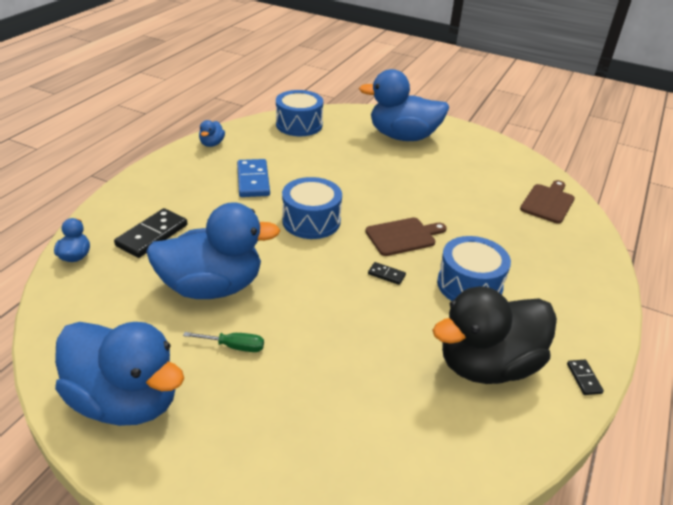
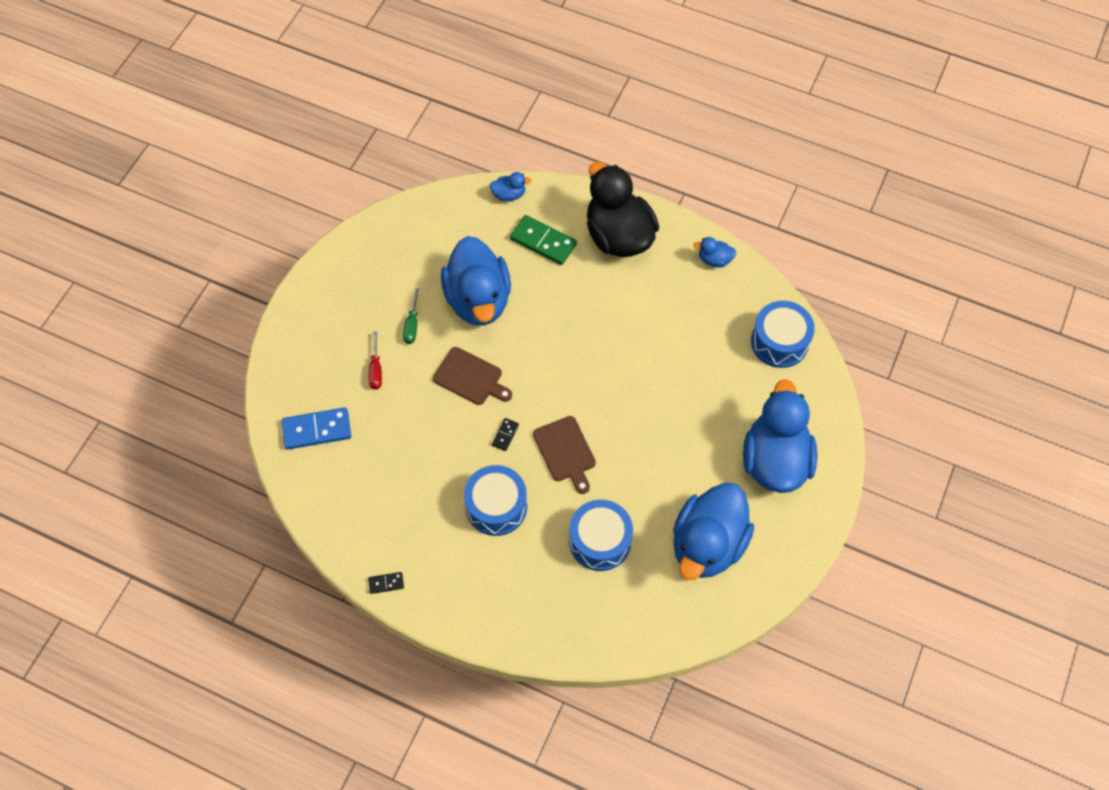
camera: 90 degrees right, 25 degrees up
(126, 400) = (360, 268): blue duck -> blue duck (707, 544)
(152, 235) = (543, 242): black domino -> green domino
(253, 180) = (646, 309): blue domino -> blue domino (317, 430)
(294, 384) = (376, 369): none -> red screwdriver
(311, 221) = (581, 368): blue drum -> blue drum (600, 541)
(487, 365) = (398, 508): black duck -> black duck (618, 236)
(548, 202) = (649, 612): brown cutting board -> brown cutting board (470, 377)

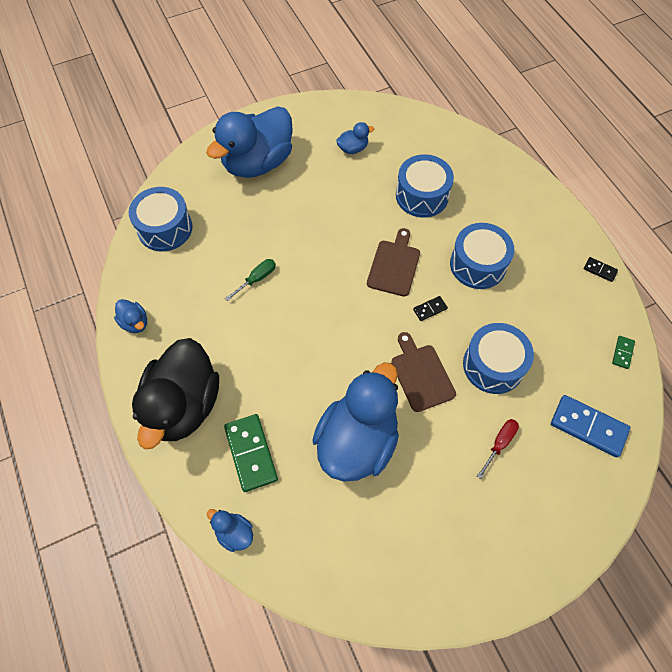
camera: 140 degrees left, 0 degrees up
(322, 513) = (622, 353): none -> green domino
(412, 325) = (436, 463): green screwdriver -> green screwdriver (256, 279)
(420, 425) = (493, 365): none -> blue drum
(707, 544) = (353, 148): blue duck -> blue duck, size x0.41

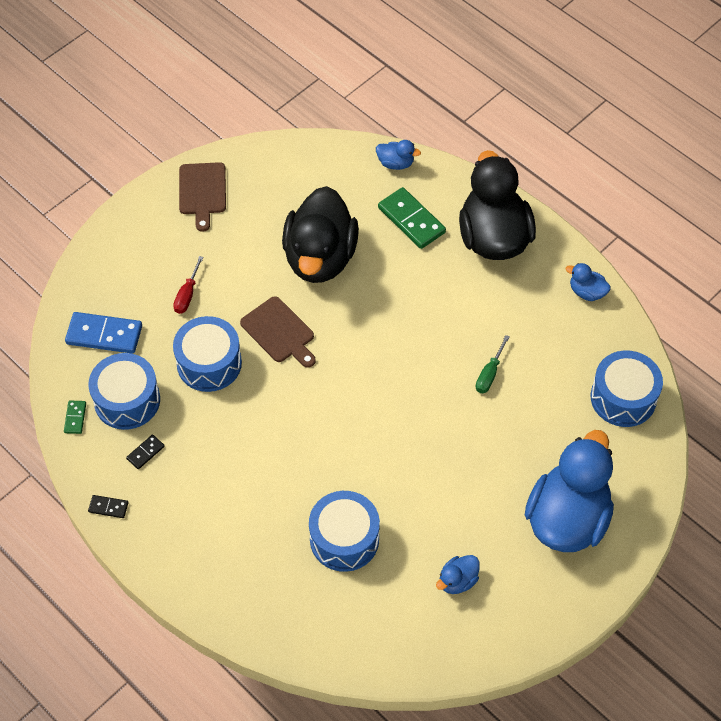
camera: 160 degrees right, 5 degrees down
(357, 441) = (320, 258): blue duck -> black duck
(394, 265) = (346, 437): brown cutting board -> brown cutting board (202, 192)
(430, 309) = (291, 400): black domino -> black domino (145, 453)
(478, 264) = (252, 469): blue drum -> blue drum (127, 400)

